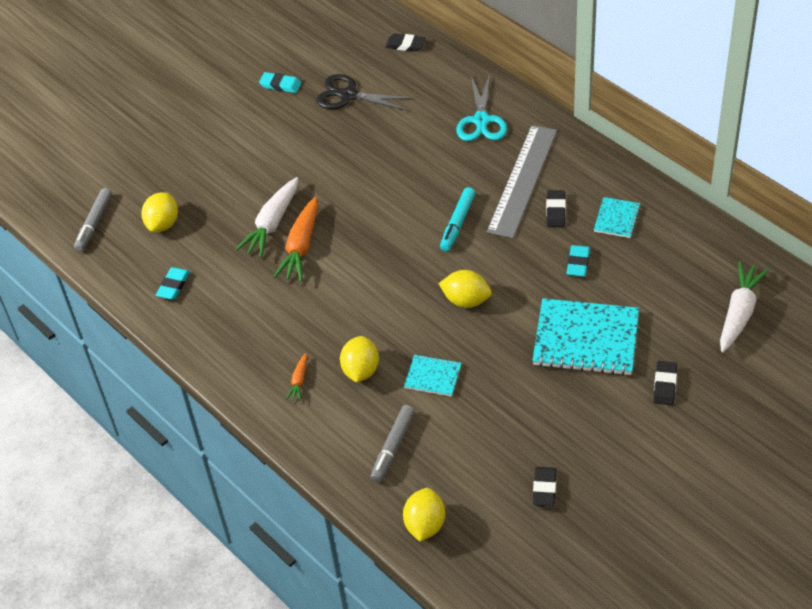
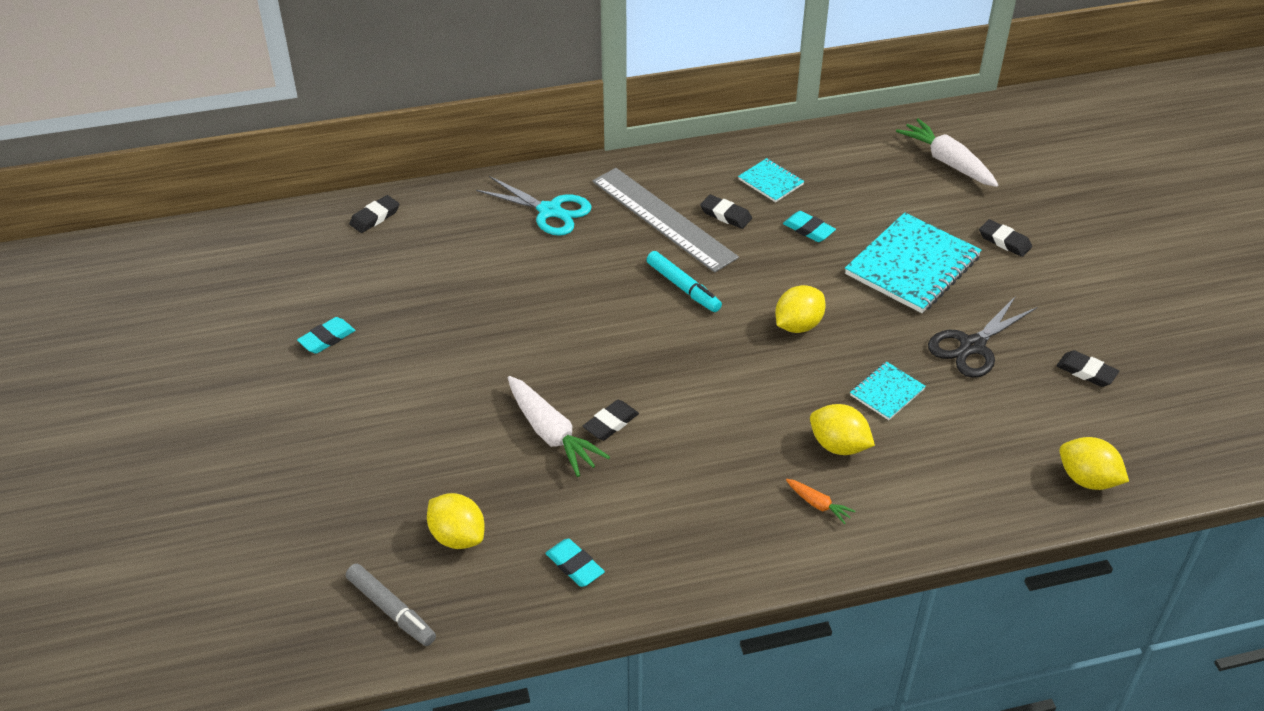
camera: 65 degrees left, 5 degrees down
(301, 247) = (610, 423): orange carrot -> black eraser
(348, 95) = (406, 290): black scissors -> black scissors (972, 346)
(393, 447) = (966, 463): grey marker -> none

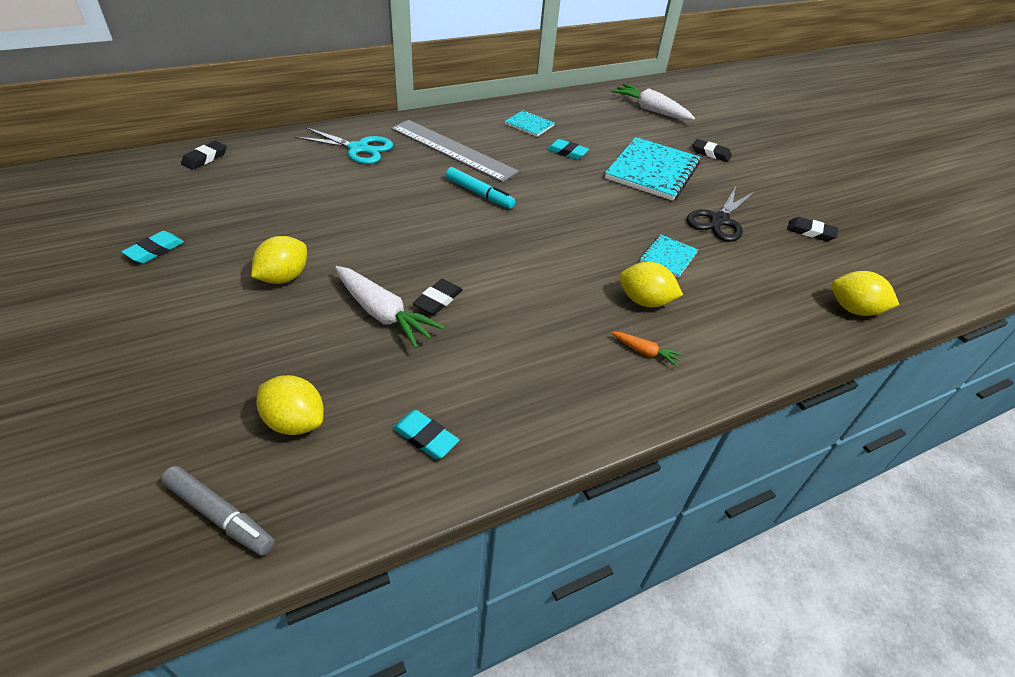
camera: 15 degrees left, 0 degrees up
(725, 215) = (501, 146): black eraser -> none
(798, 325) = (580, 214): yellow lemon -> yellow lemon (284, 277)

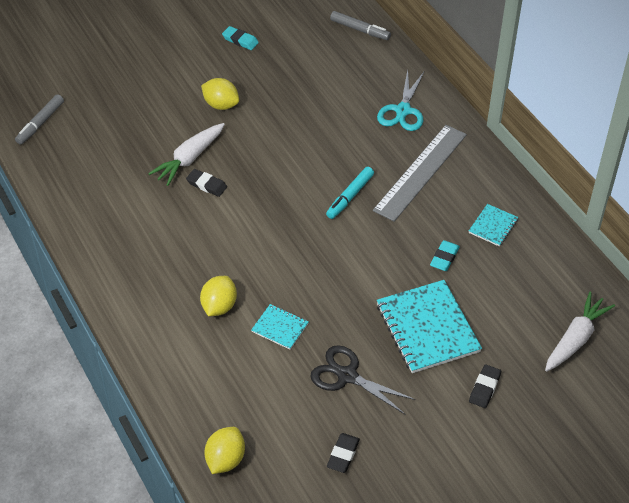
camera: 90 degrees right, 5 degrees up
(205, 158) = (360, 30): black eraser -> grey marker
(295, 422) = (98, 137): yellow lemon -> none
(425, 437) = (87, 192): turquoise eraser -> none
(645, 352) = (162, 302): orange carrot -> none
(652, 171) = (427, 328): turquoise notebook -> turquoise notebook turned 45 degrees clockwise

